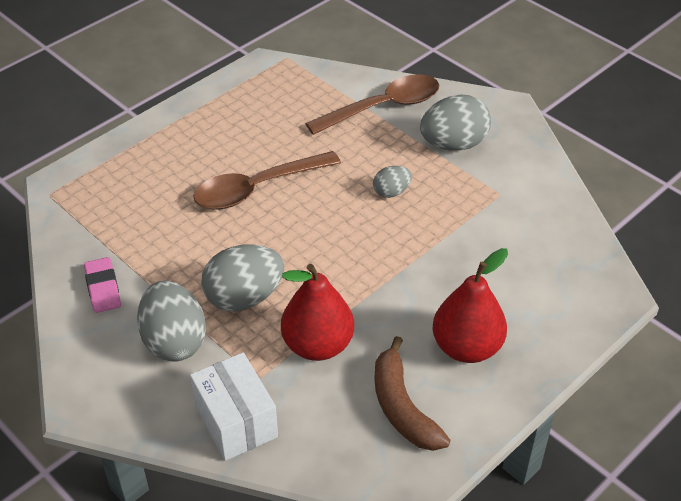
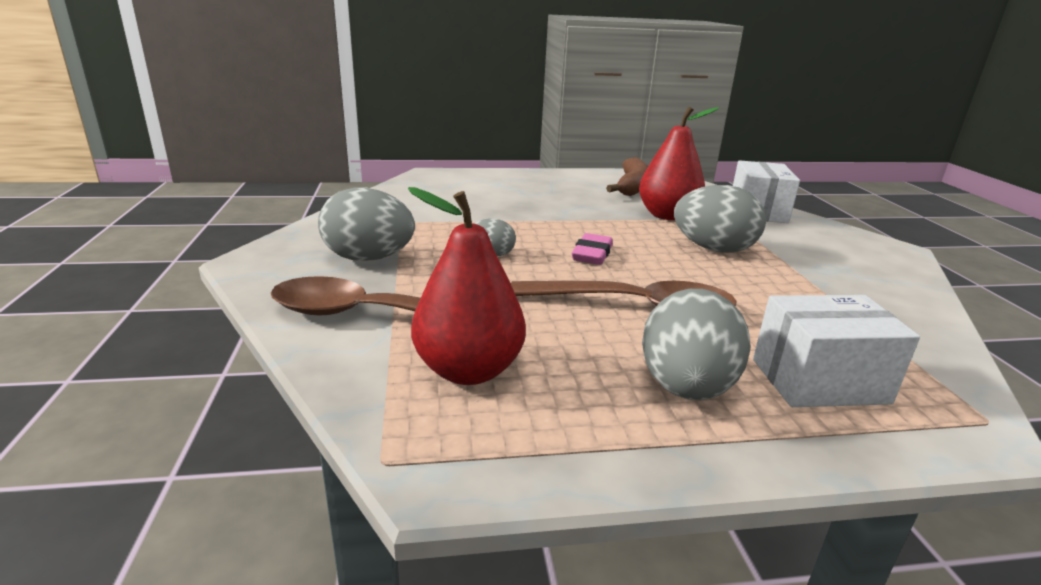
camera: 145 degrees left, 20 degrees down
(103, 288) = (876, 299): pink eraser -> pink eraser (592, 254)
(134, 180) = (819, 381): none -> white box
(174, 341) = (797, 250): grey egg -> grey egg (686, 388)
(466, 347) = (559, 188): red pear -> red pear (468, 370)

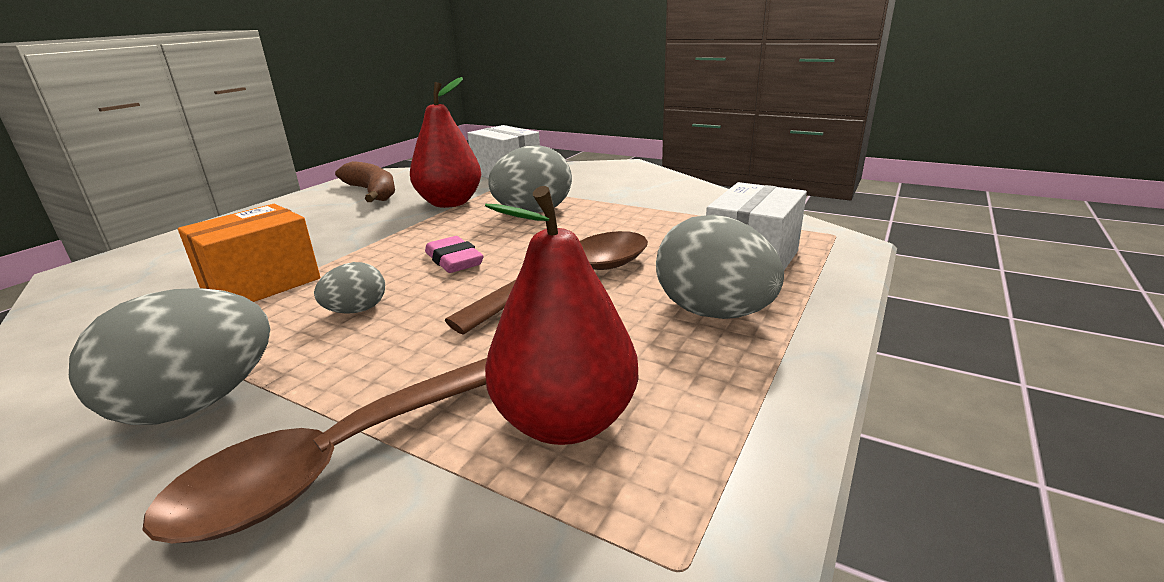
camera: 50 degrees left, 0 degrees up
(479, 217) = (261, 284): none -> orange box

